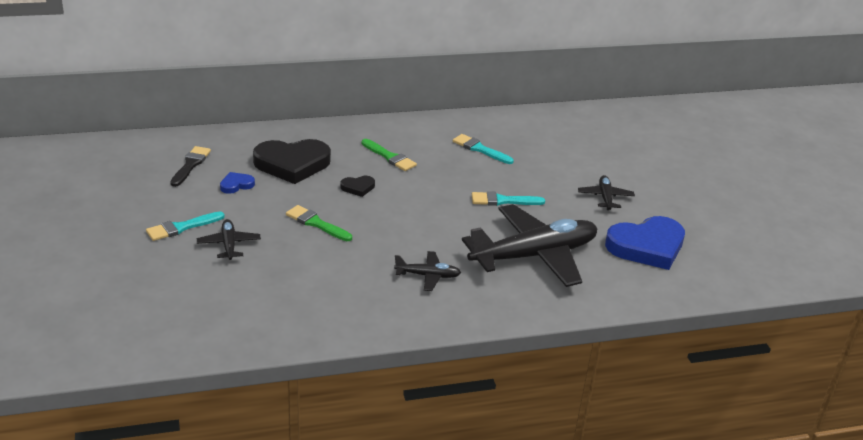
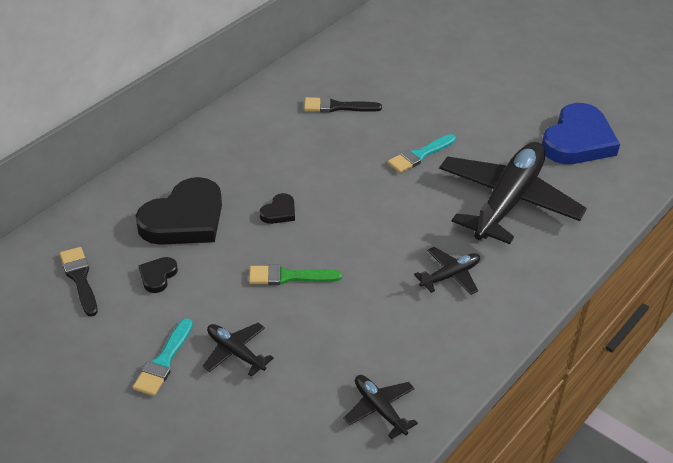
camera: 35 degrees left, 10 degrees up
(236, 185) = (158, 276): blue heart -> black heart
(390, 157) = (268, 159): green brush -> none
(480, 149) = (337, 107): turquoise brush -> black brush
(605, 197) = (494, 106): black plane -> black plane (379, 409)

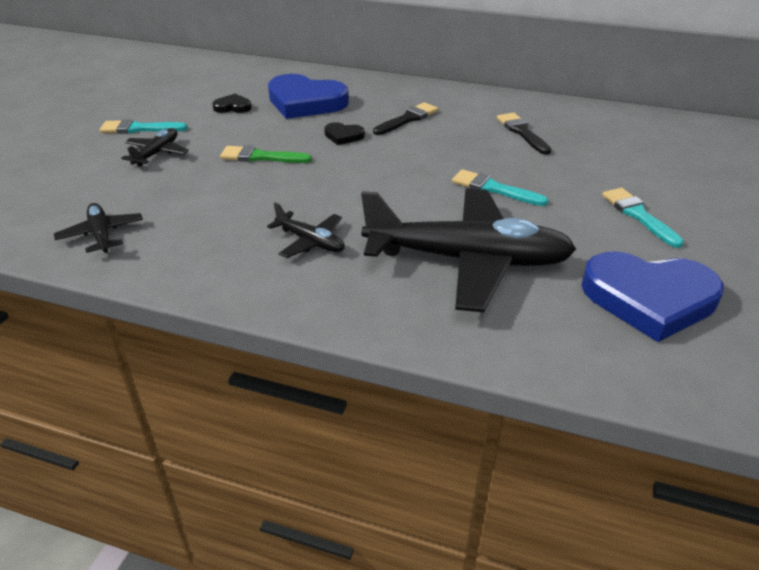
camera: 70 degrees right, 5 degrees down
(80, 278) = (216, 83): black brush -> black brush (407, 119)
(184, 219) = (305, 102): black heart -> blue heart
(289, 276) = (260, 157): green brush -> green brush turned 60 degrees counterclockwise
(379, 409) = (101, 234): black plane -> black plane turned 60 degrees counterclockwise
(487, 103) = (638, 215): none -> turquoise brush

